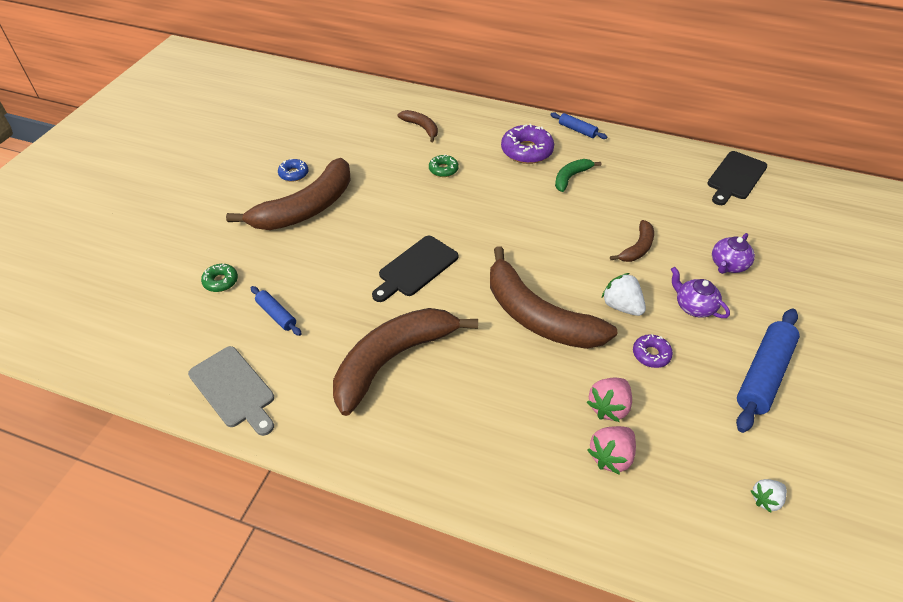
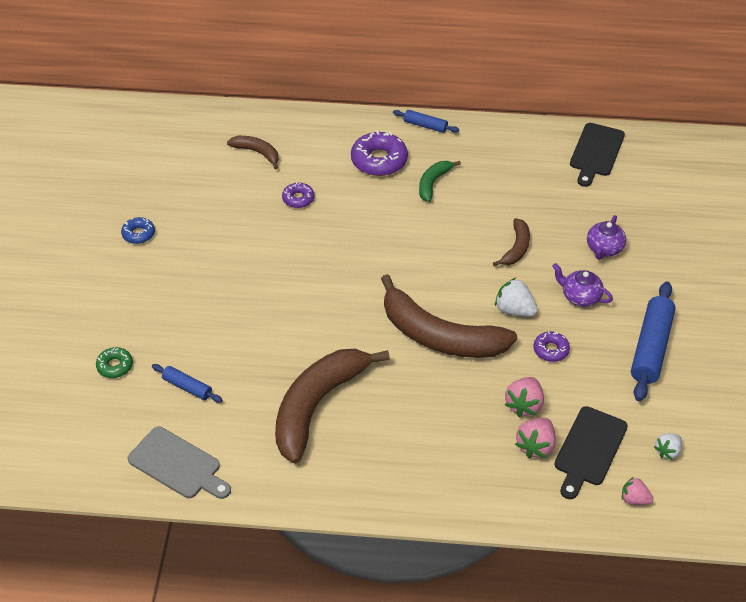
camera: 15 degrees left, 0 degrees up
(306, 208) = (169, 270): brown banana -> none
(415, 268) = (307, 312): black cutting board -> black cutting board (589, 449)
(443, 169) = (298, 199): green donut -> purple donut
(715, 550) = (634, 499): none -> pink strawberry

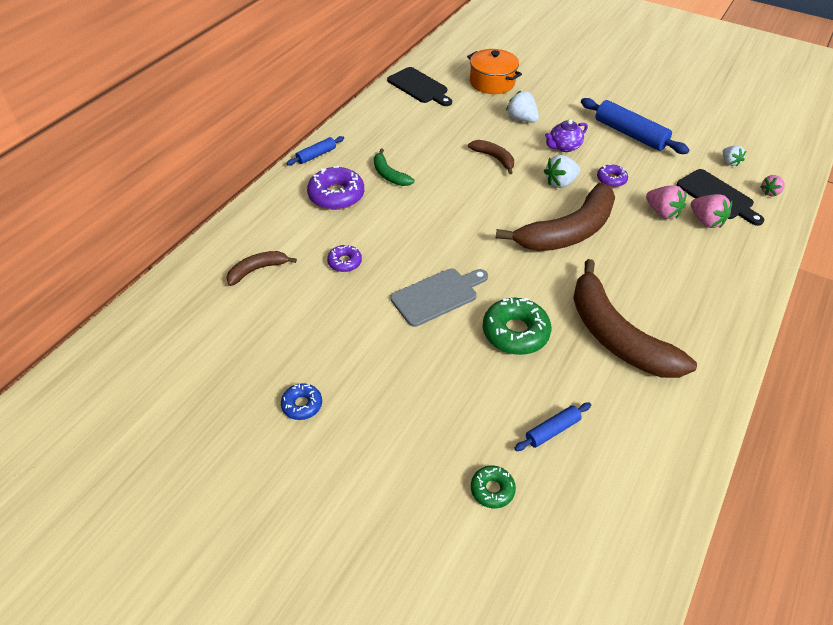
camera: 65 degrees left, 0 degrees up
(178, 465) = (656, 472): grey cutting board -> grey cutting board (437, 295)
(281, 334) = (515, 332): none -> green donut
(604, 249) = (521, 119): purple teapot -> white strawberry
(655, 205) = (492, 82): none -> orange pot

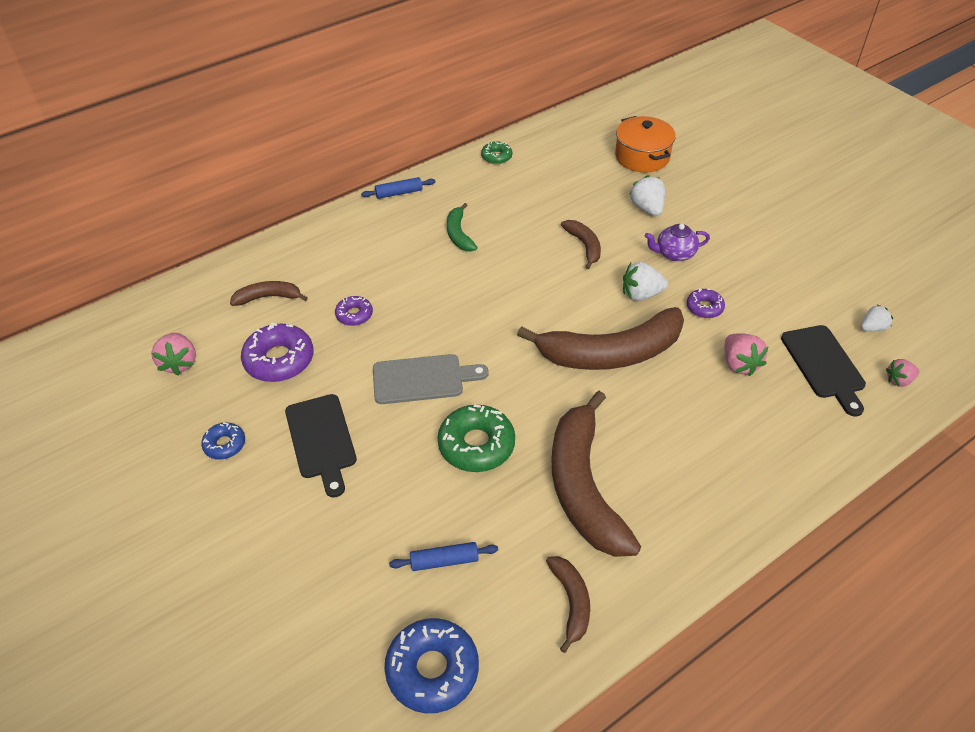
camera: 25 degrees right, 0 degrees up
(336, 195) = (391, 242): purple donut -> purple donut (279, 360)
(419, 87) = (556, 143): black cutting board -> black cutting board (321, 440)
(492, 489) = (344, 596): green donut -> green donut (496, 157)
(601, 518) = (432, 670): none -> blue donut
(630, 134) = (766, 259): blue rolling pin -> none
(666, 424) = (571, 602): none -> brown banana
(706, 221) = (787, 391): pink strawberry -> pink strawberry (179, 363)
(729, 162) = (872, 328): white strawberry -> white strawberry turned 120 degrees counterclockwise

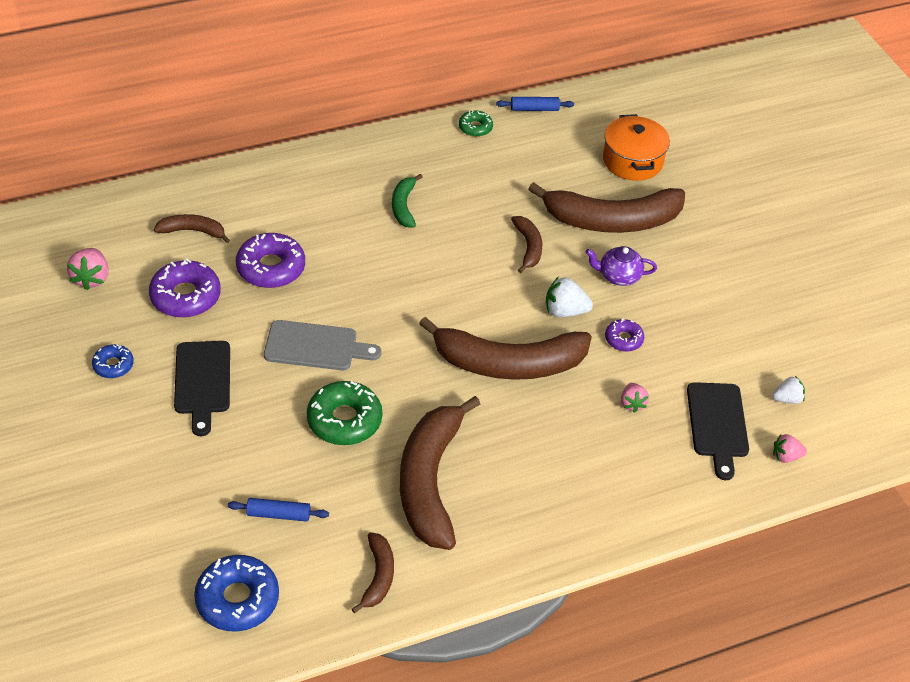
camera: 10 degrees right, 0 degrees up
(354, 315) = (271, 268): purple donut -> purple donut, size x1.81
(399, 193) = (358, 147): blue rolling pin -> blue rolling pin (534, 109)
(647, 208) = (612, 220): white strawberry -> brown banana
(739, 364) = (632, 403): pink strawberry -> pink strawberry, size x0.66

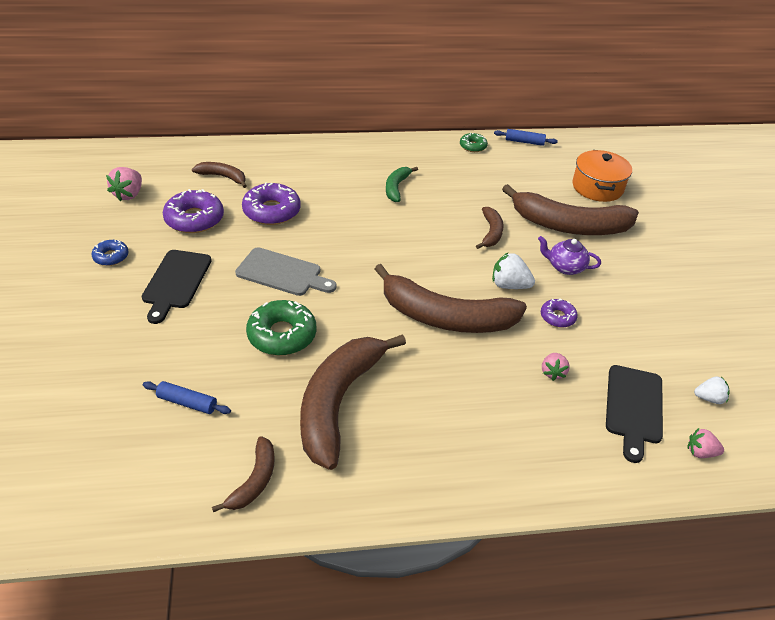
camera: 15 degrees right, 5 degrees down
(237, 599) = (112, 472): blue donut -> none

